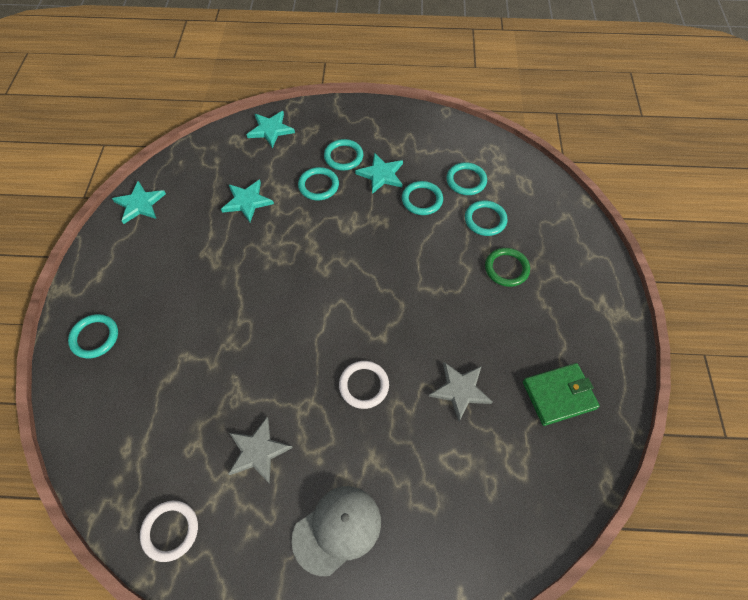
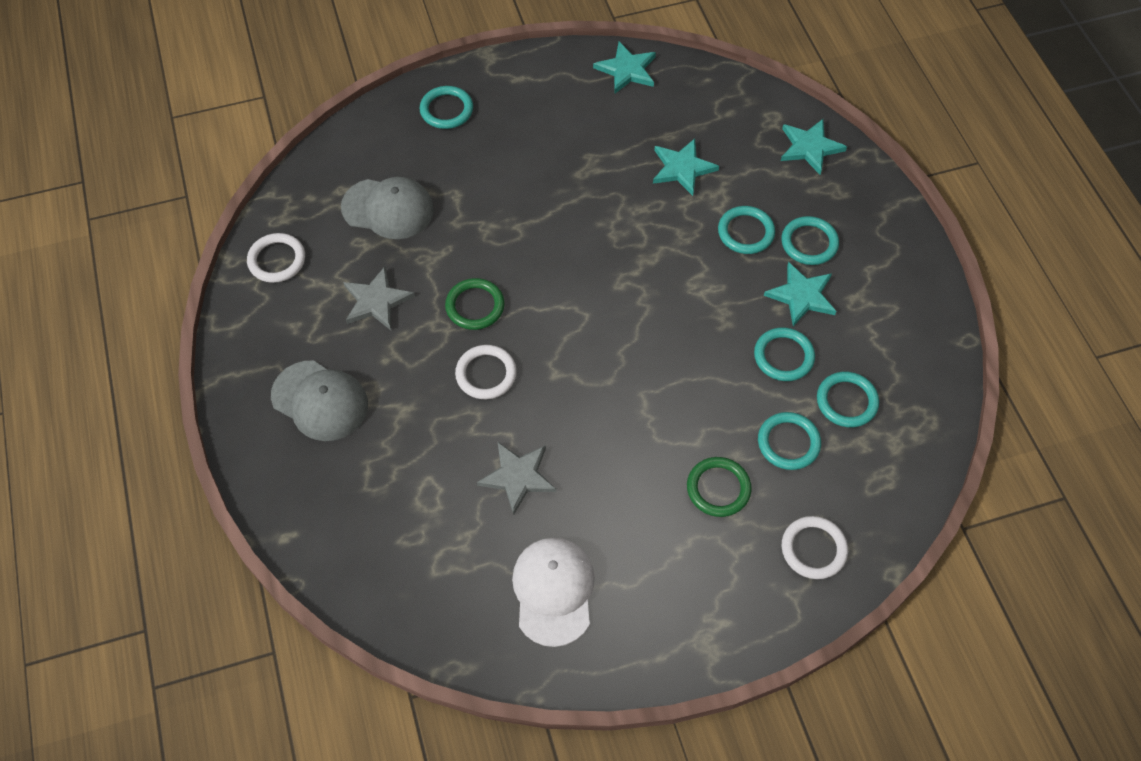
camera: 70 degrees right, 0 degrees up
(168, 414) = (388, 209): none -> grey cap
(299, 374) = (475, 306): none -> green ring
(558, 395) = (553, 591): green wallet -> white cap
(562, 234) = (813, 549): none -> white ring

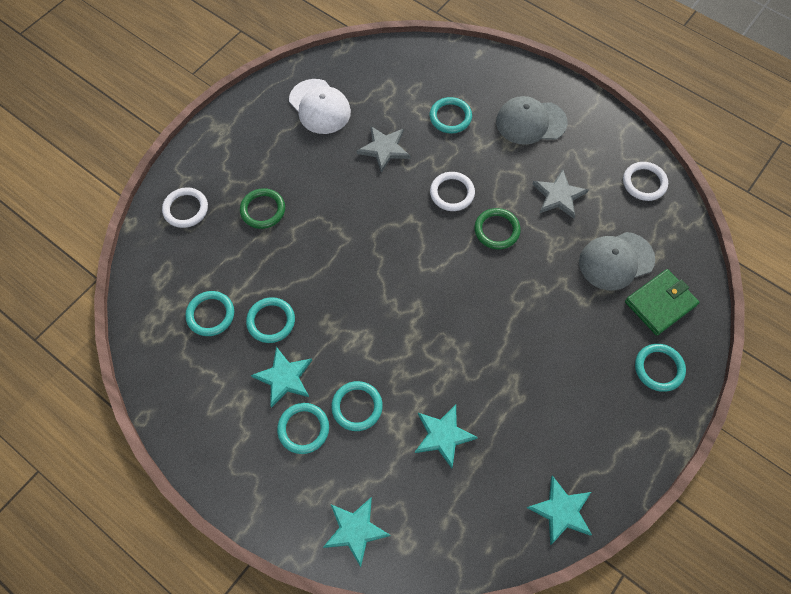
camera: 145 degrees right, 5 degrees up
(388, 153) = (660, 303): none -> green wallet
(788, 443) = (235, 263): turquoise ring -> turquoise ring (450, 117)

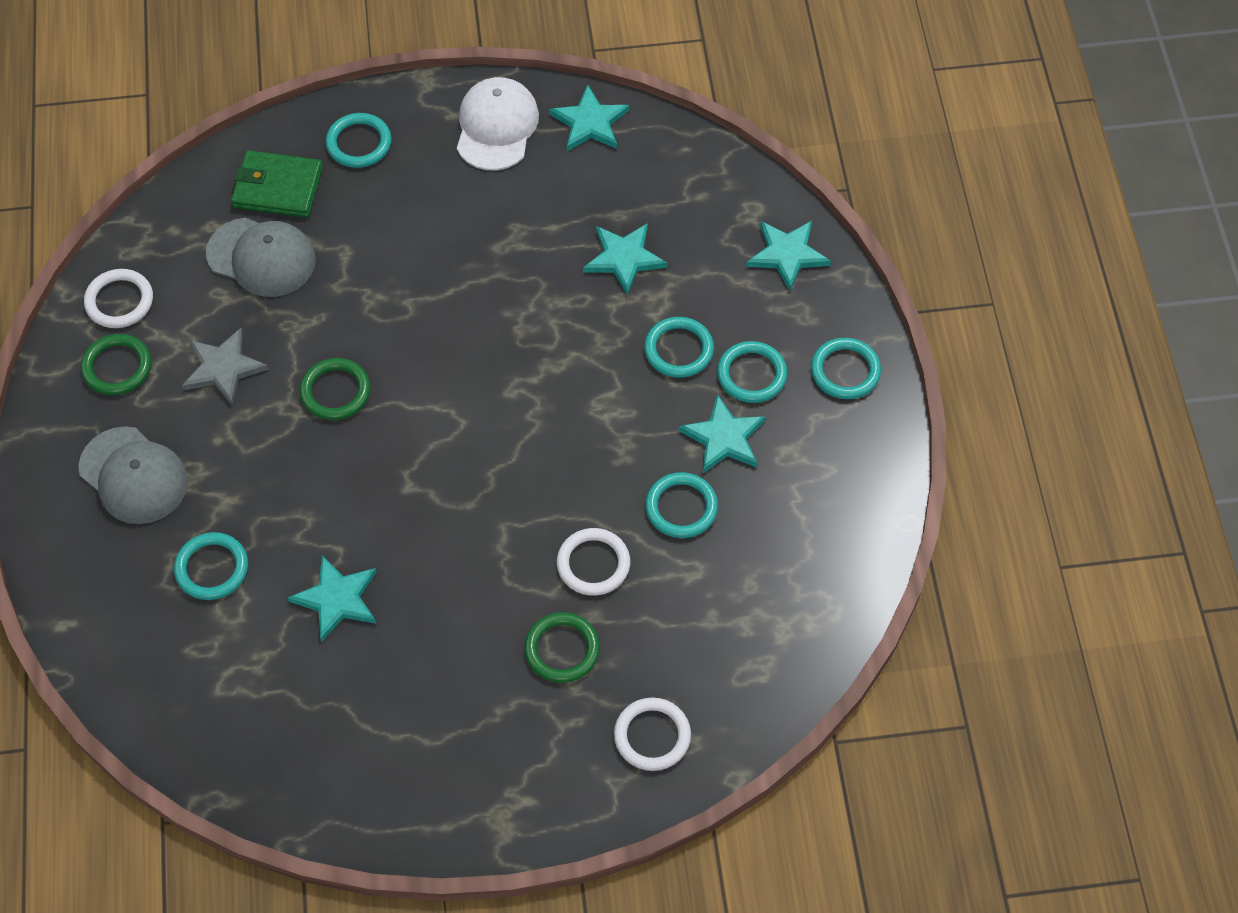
camera: 135 degrees left, 5 degrees down
(210, 315) = (740, 572): turquoise ring -> turquoise ring (845, 371)
(319, 107) = (345, 734): white cap -> white cap (496, 127)
(384, 149) = (337, 599): grey star -> turquoise star
(452, 193) = (329, 474): white ring -> white ring (593, 564)
(602, 156) = (117, 367): none -> green ring

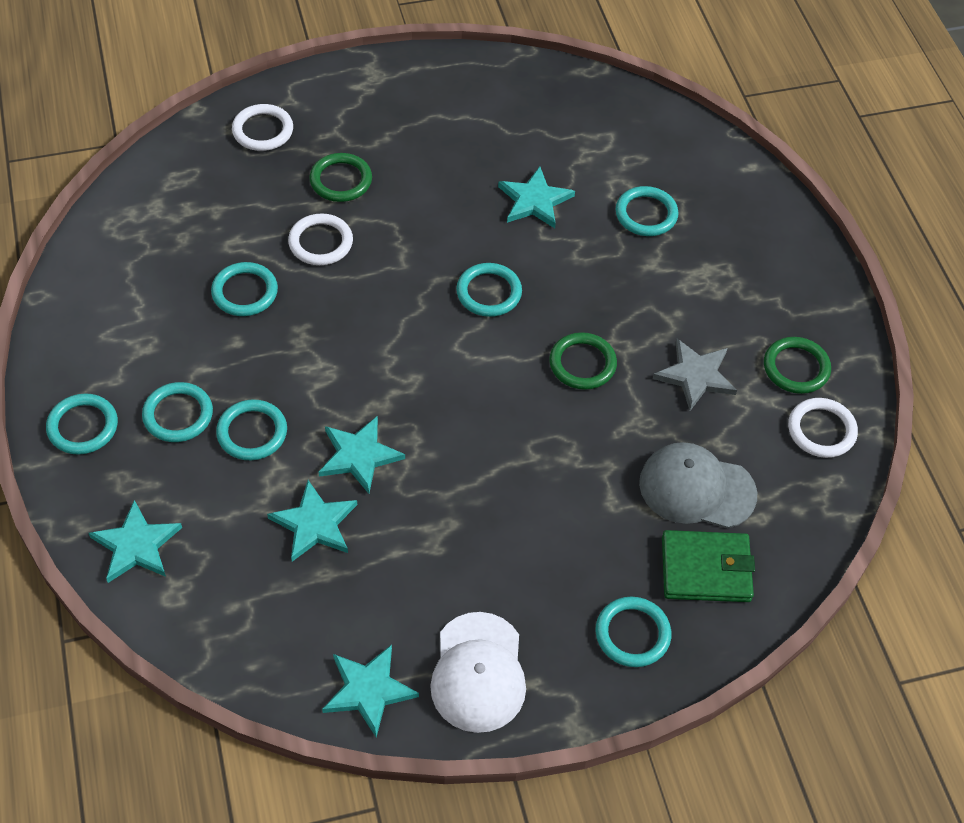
camera: 170 degrees right, 5 degrees down
(133, 476) = (741, 278): grey cap -> none
(415, 483) = (489, 292): none -> turquoise ring
(723, 438) = (206, 354): turquoise star -> turquoise star (359, 456)

